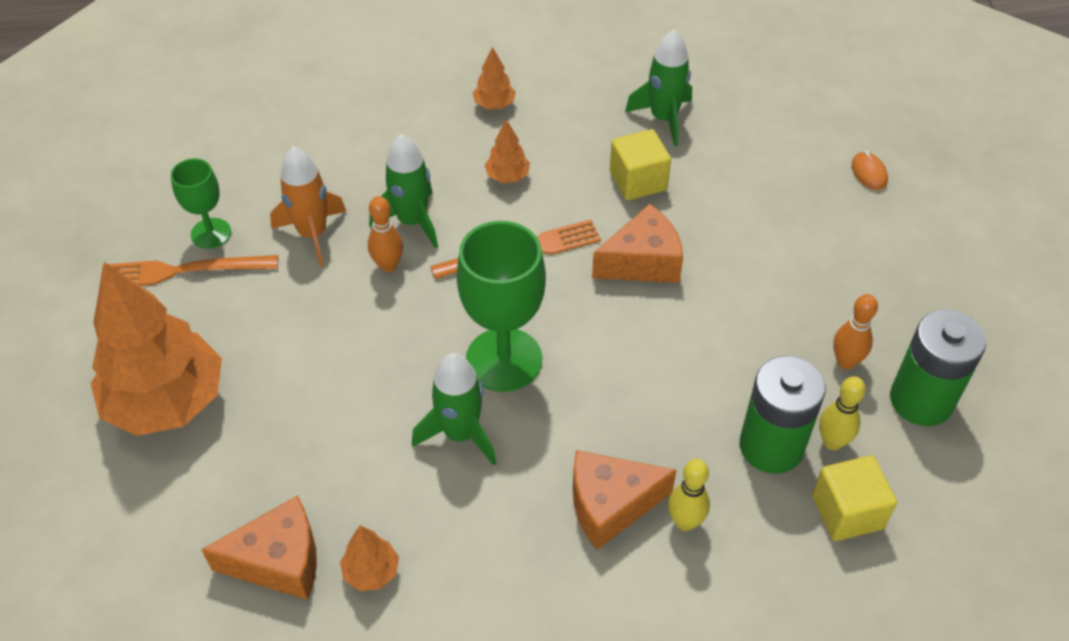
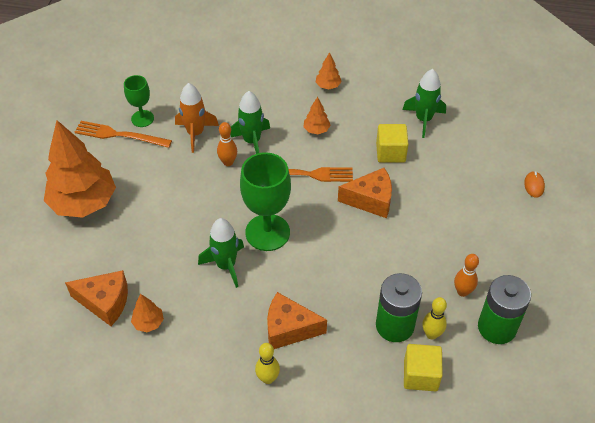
camera: 20 degrees right, 0 degrees up
(685, 522) = (326, 351): yellow bowling pin -> yellow bowling pin (268, 378)

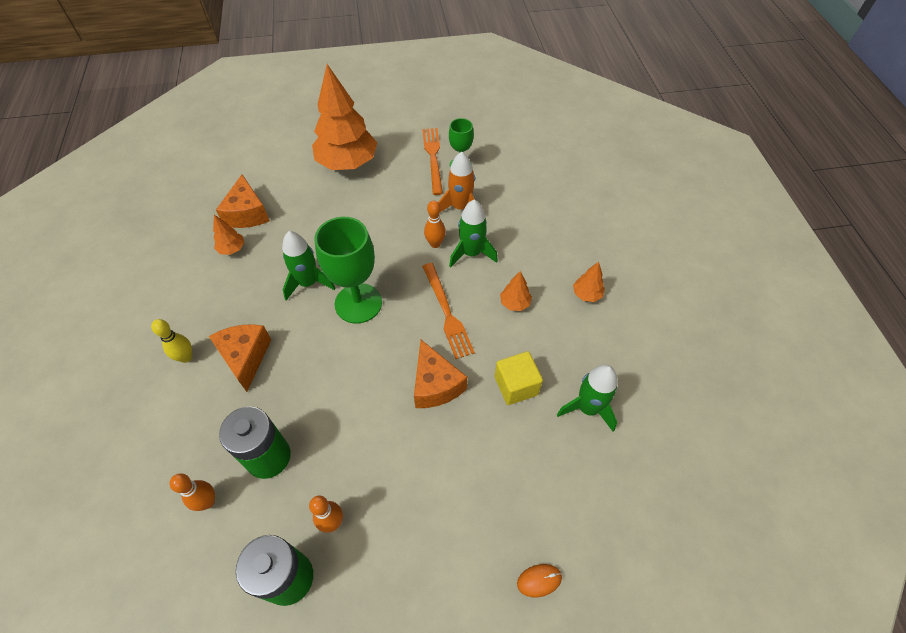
camera: 70 degrees right, 5 degrees up
(420, 375) = (208, 502): yellow cube -> orange bowling pin
(431, 334) = (264, 500): yellow bowling pin -> none

